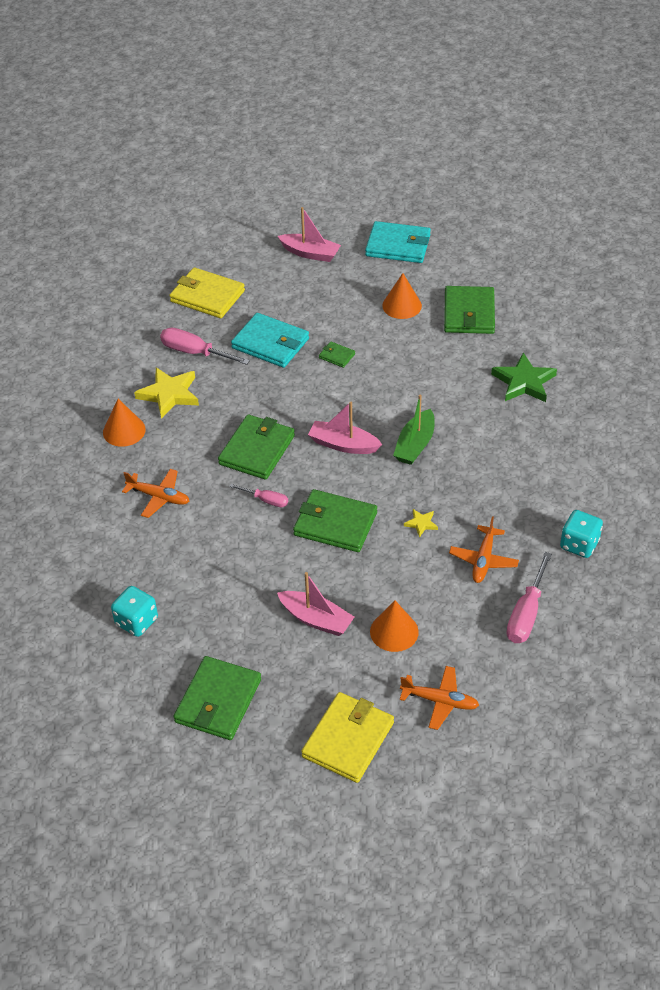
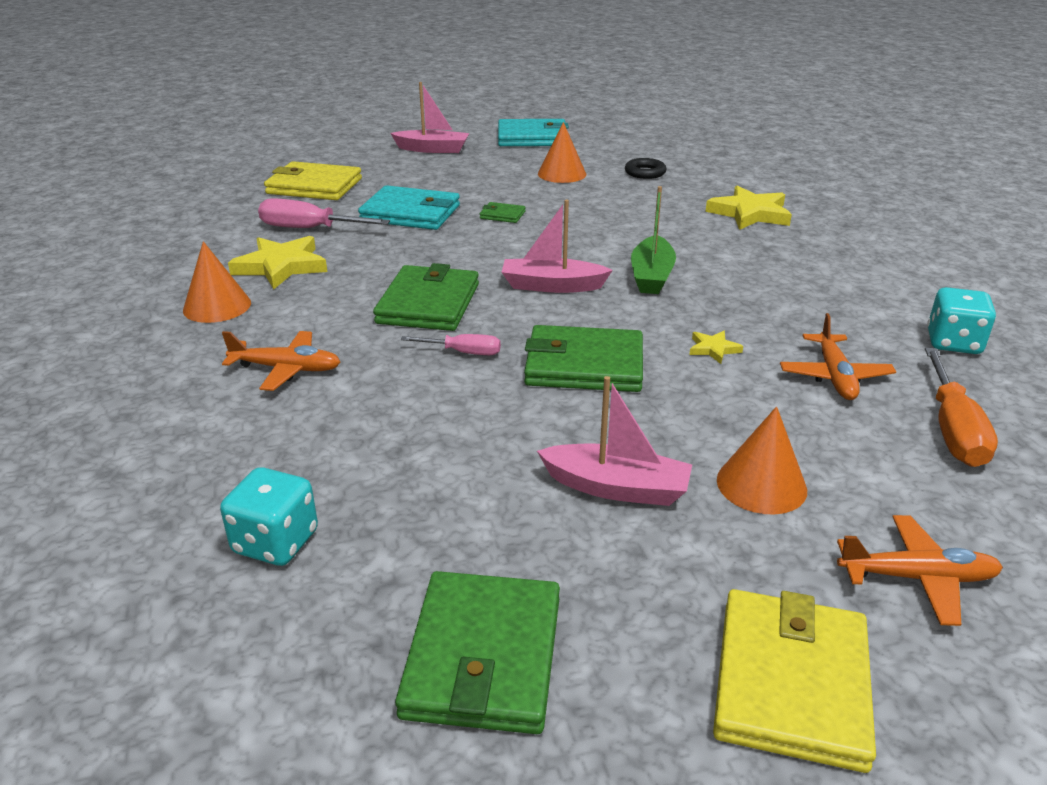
camera: 15 degrees left, 15 degrees down
(469, 313) = (645, 172): green wallet -> black ring
(524, 382) = (749, 213): green star -> yellow star
(526, 613) = (952, 429): pink screwdriver -> orange screwdriver

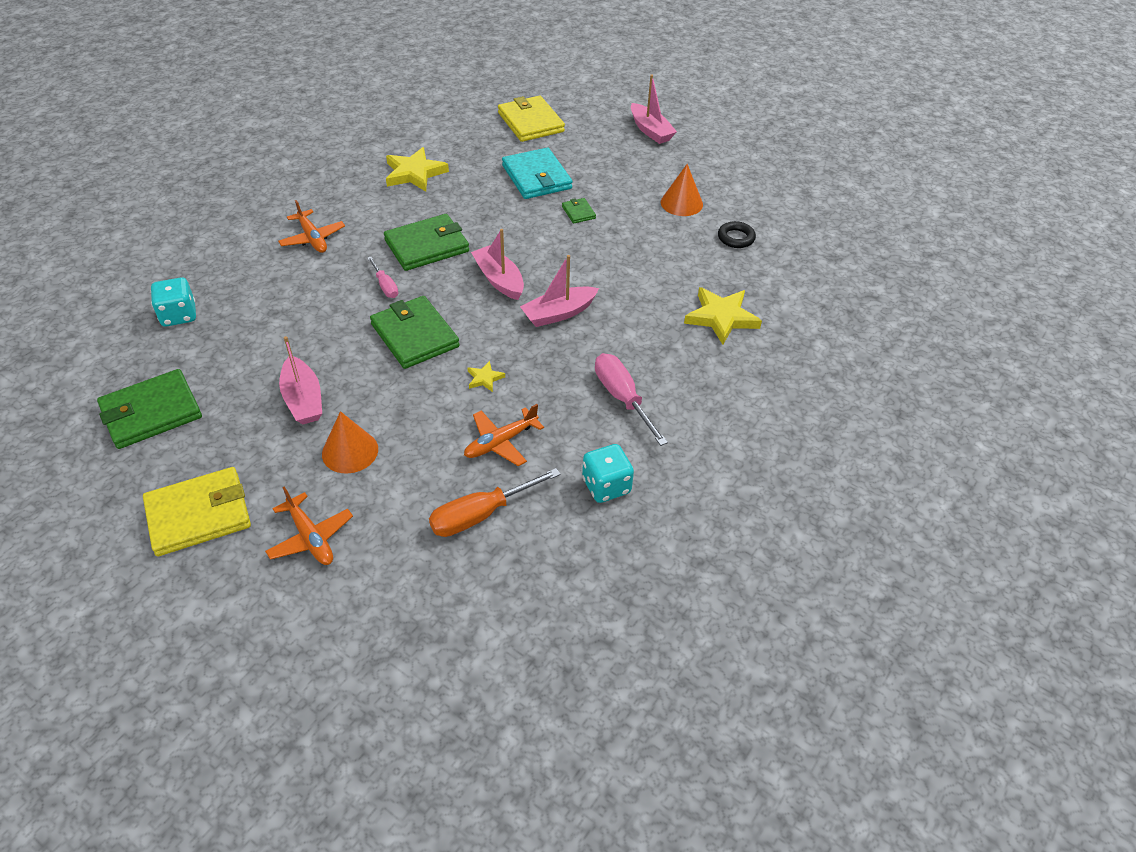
camera: 50 degrees right, 15 degrees up
(217, 306) = (350, 180): orange cone -> none
(310, 229) = (471, 155): pink screwdriver -> pink screwdriver (622, 398)
(532, 137) = (734, 158): turquoise wallet -> none
(651, 276) = (559, 313): green boat -> pink boat

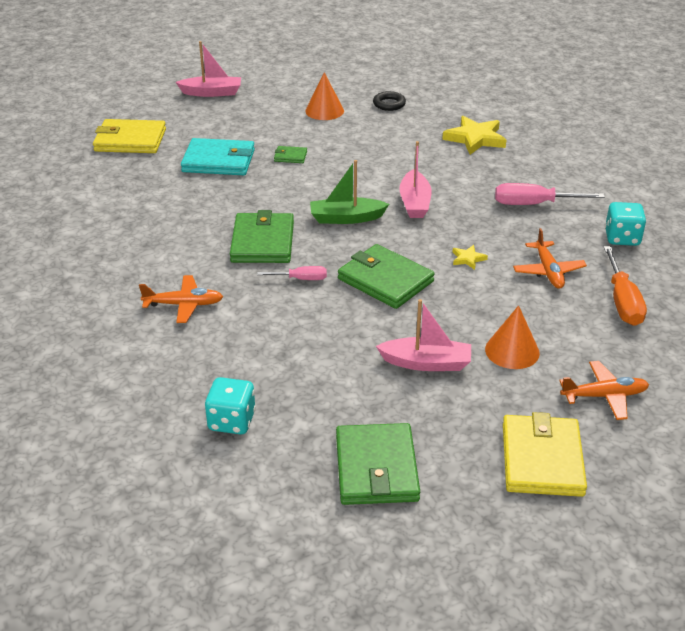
camera: 60 degrees left, 10 degrees down
(414, 173) = (140, 220): yellow star -> none
(414, 335) = (385, 280): green wallet -> green wallet turned 45 degrees clockwise
(499, 280) = (346, 218): pink boat -> green boat

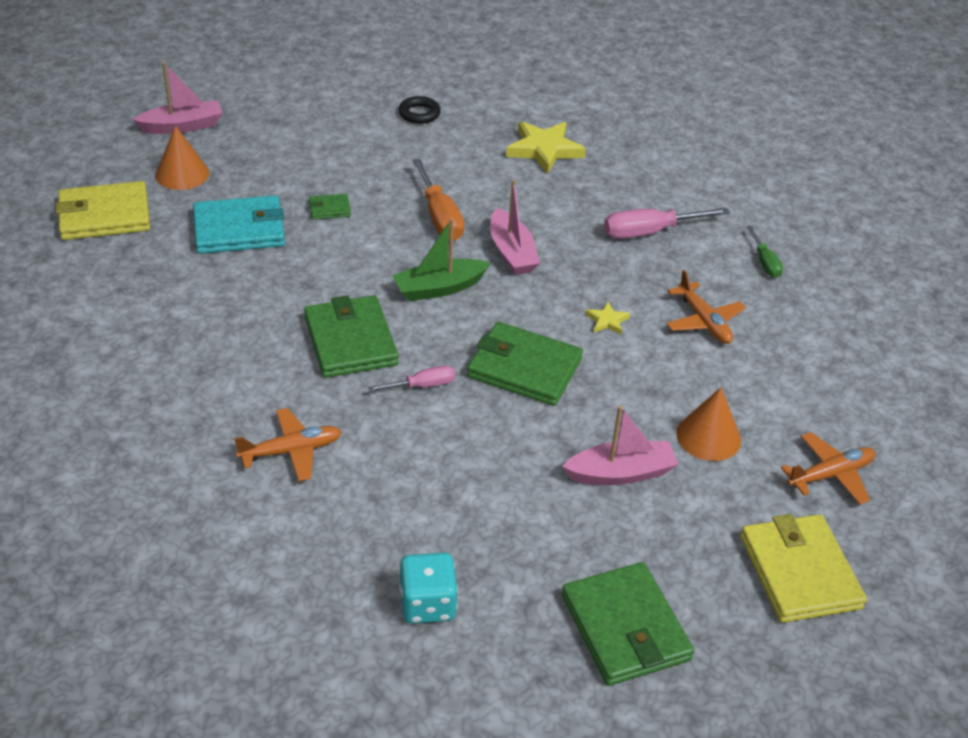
camera: 20 degrees left, 5 degrees up
(324, 111) = (342, 134): orange cone -> orange cone (182, 174)
(622, 238) = (764, 262): turquoise dice -> green screwdriver
(622, 301) = (799, 347): orange screwdriver -> orange screwdriver (439, 216)

